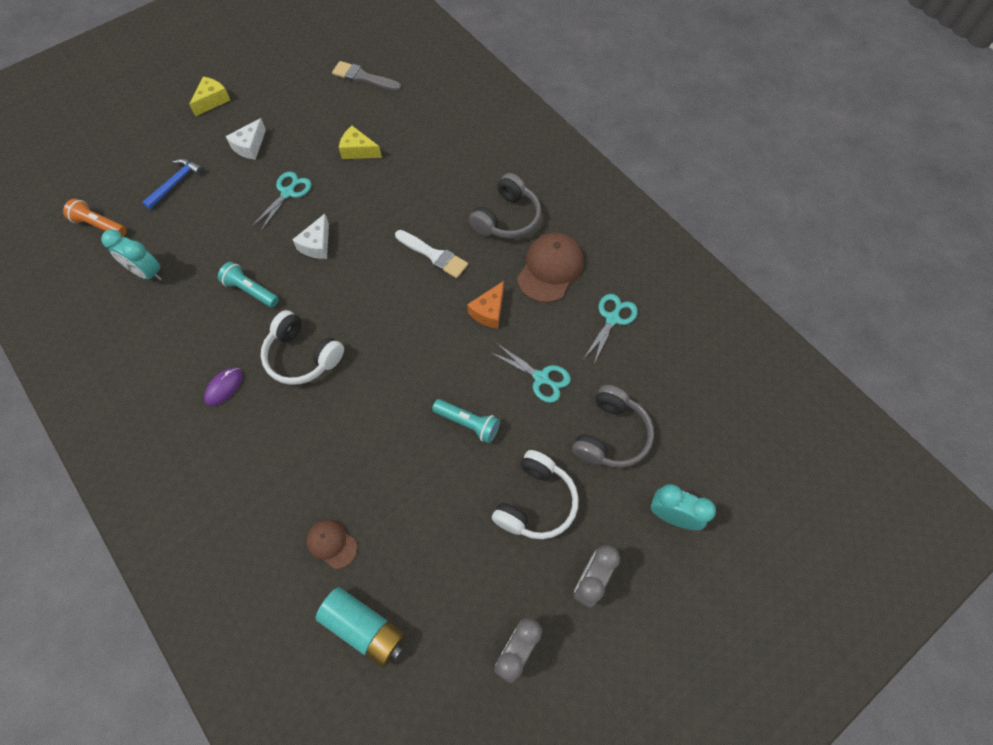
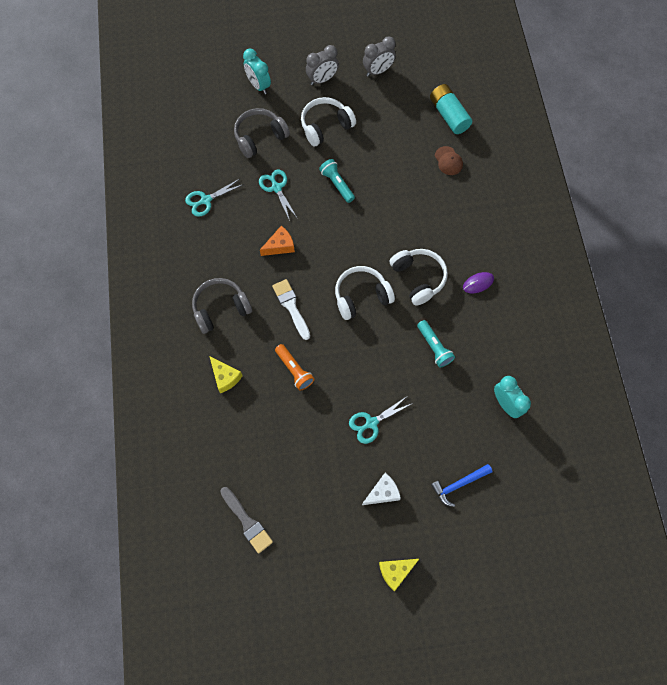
camera: 150 degrees left, 5 degrees up
(100, 225) = (533, 472): orange flashlight -> orange flashlight (294, 370)
(317, 245) = (370, 361): white cheese -> none
(358, 150) = (295, 436): yellow cheese -> yellow cheese (225, 377)
(361, 303) = (361, 296): none -> white headphones
(550, 269) = (219, 254): brown cap -> none

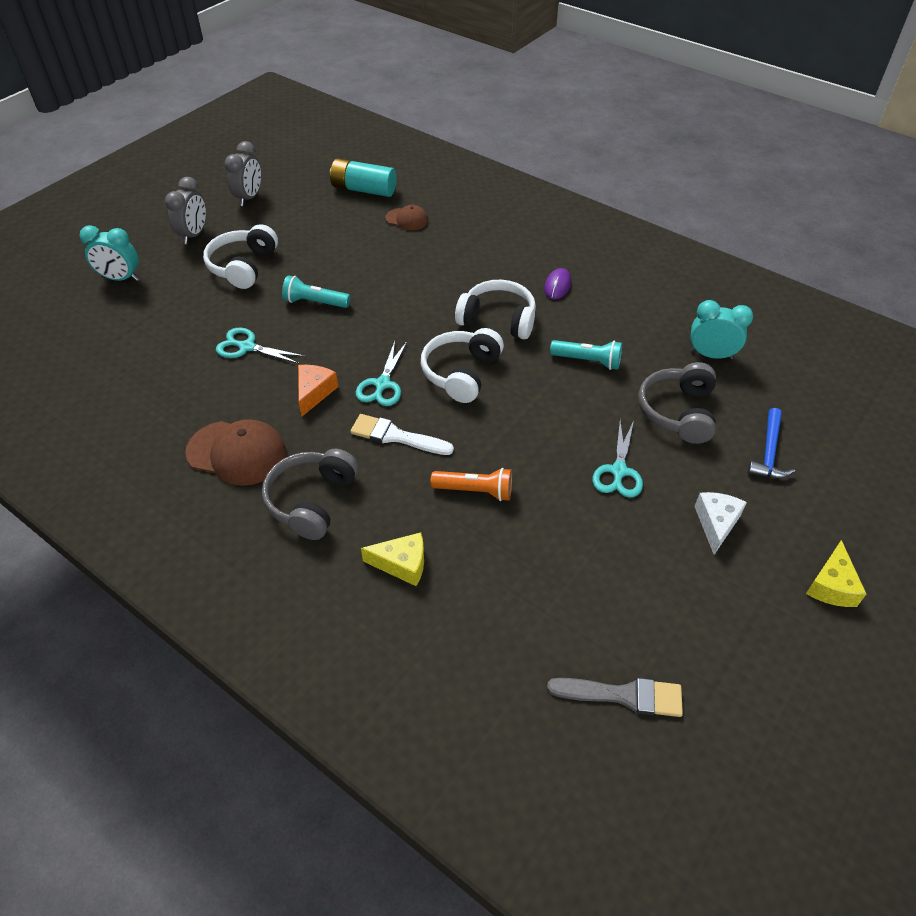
camera: 45 degrees left, 20 degrees down
(206, 200) = (168, 413): turquoise scissors -> turquoise scissors (382, 384)
(214, 252) = (237, 453): none -> brown cap
(260, 137) = (174, 318): grey headphones -> grey headphones (678, 412)

